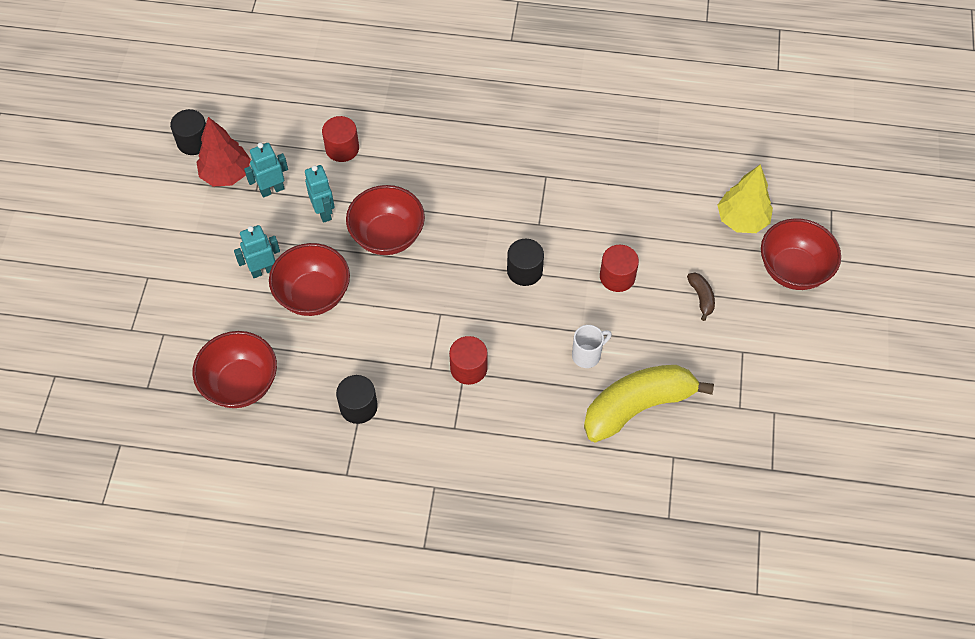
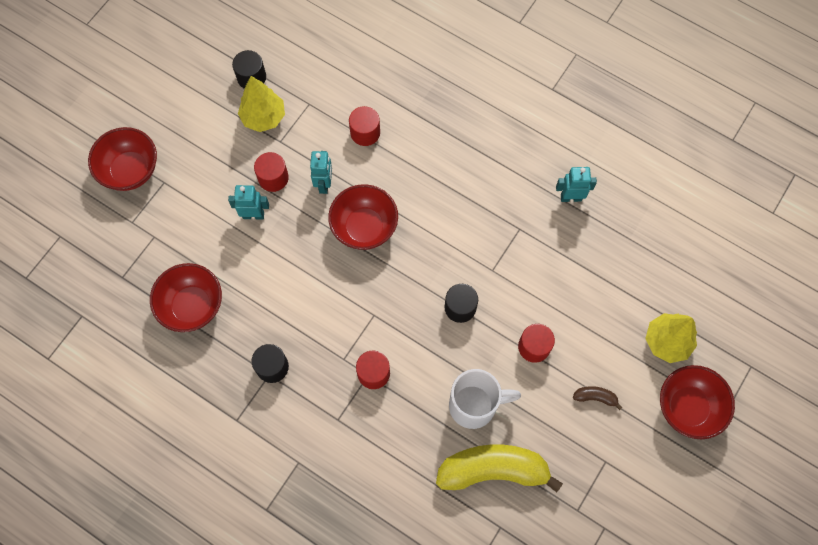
camera: 25 degrees right, 10 degrees up
(226, 174) = (263, 117): red tree -> yellow tree
(266, 227) = (273, 178): none -> red cylinder
(272, 190) = (293, 146): turquoise robot -> turquoise robot (571, 197)
(313, 295) = (282, 254): red bowl -> red bowl (130, 170)
(587, 355) = (474, 405): white mug -> white mug, size x1.82
(701, 297) = (595, 397): brown banana -> brown banana turned 90 degrees counterclockwise

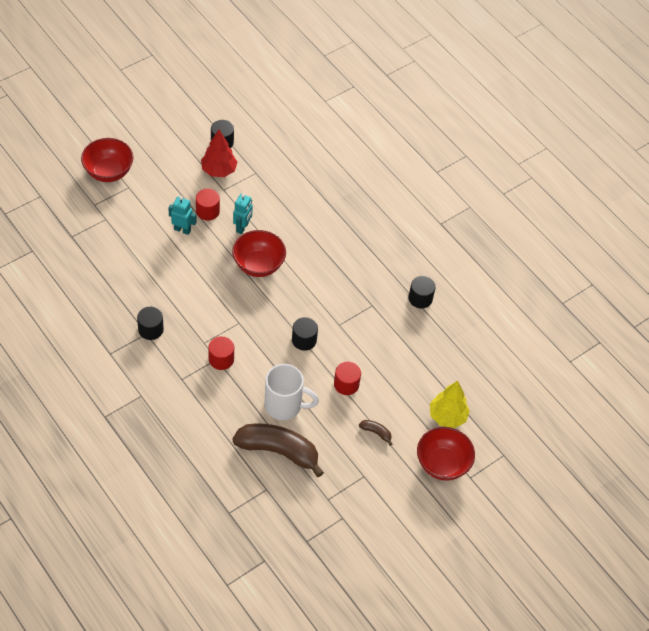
camera: 15 degrees right, 15 degrees down
(192, 306) = (112, 271): red bowl -> none
(263, 117) = (219, 170): yellow tree -> red tree
(365, 132) = (288, 205): red cylinder -> none
(493, 470) = (278, 451): yellow banana -> brown banana
(571, 197) = (420, 298): turquoise robot -> black cylinder

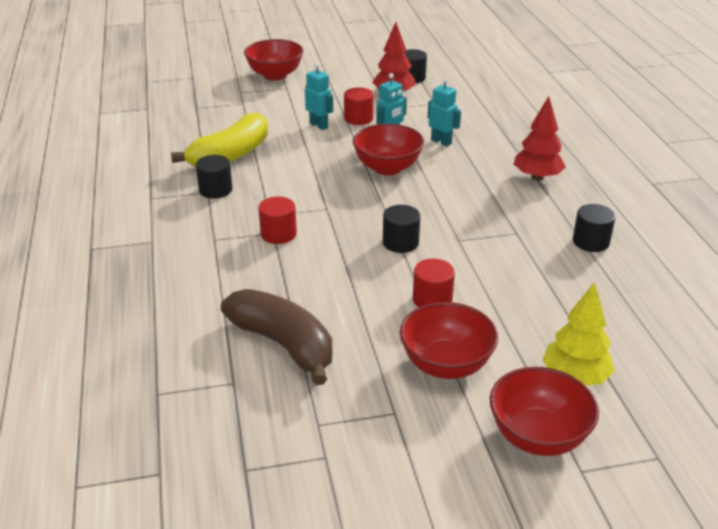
camera: 30 degrees right, 20 degrees down
(137, 287) = (230, 155): none -> yellow banana
(282, 221) = (441, 142): none -> turquoise robot
(284, 406) = (328, 299): white mug -> none
(364, 242) = (537, 177): none -> red tree
(376, 432) = (446, 365): brown banana -> red bowl

